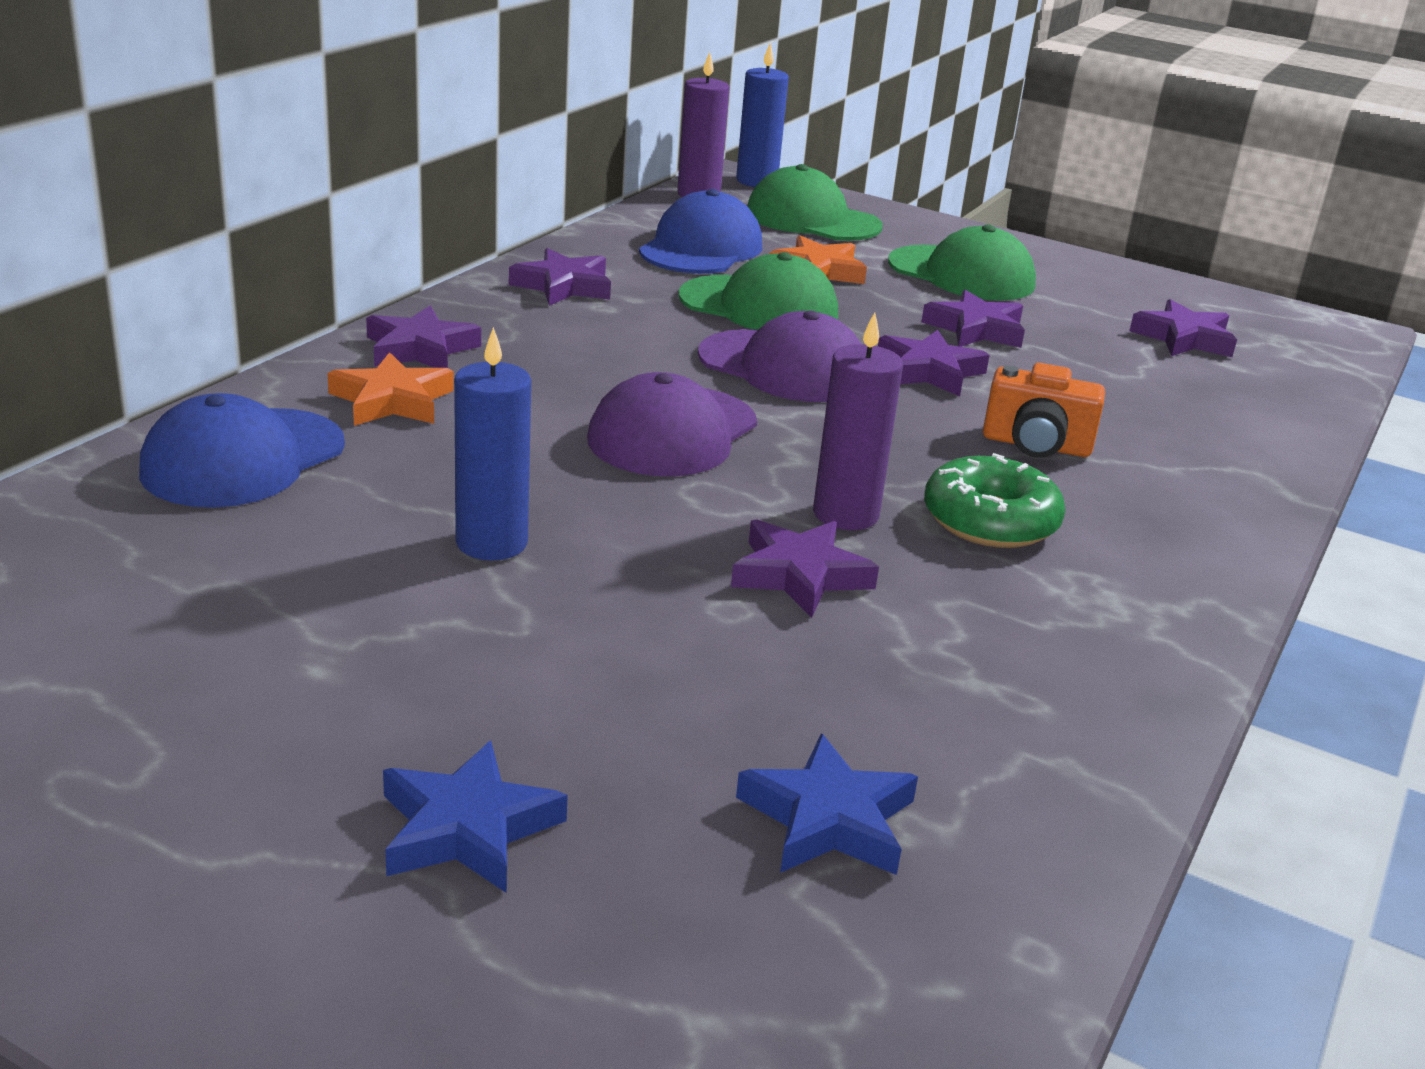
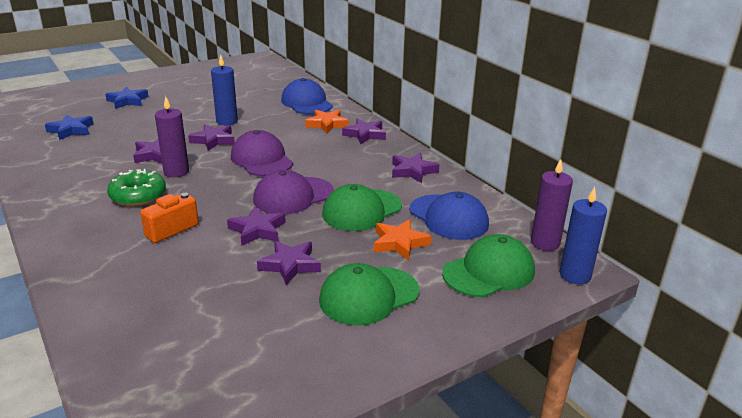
camera: 120 degrees right, 0 degrees up
(1183, 338) = (214, 345): purple star -> purple star (213, 140)

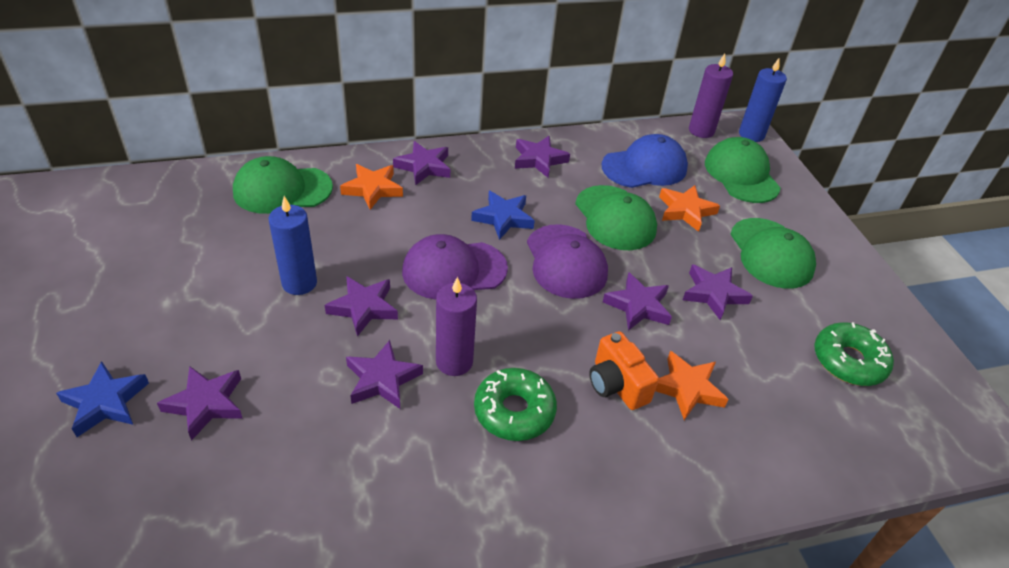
camera: 75 degrees left, 15 degrees up
(71, 130) = (204, 498): blue star -> blue star (503, 218)
(130, 119) = (205, 404): none -> purple star
(173, 259) = (687, 388): none -> orange star
(230, 349) = (848, 361): none -> green donut
(306, 103) = (282, 190): blue cap -> green cap

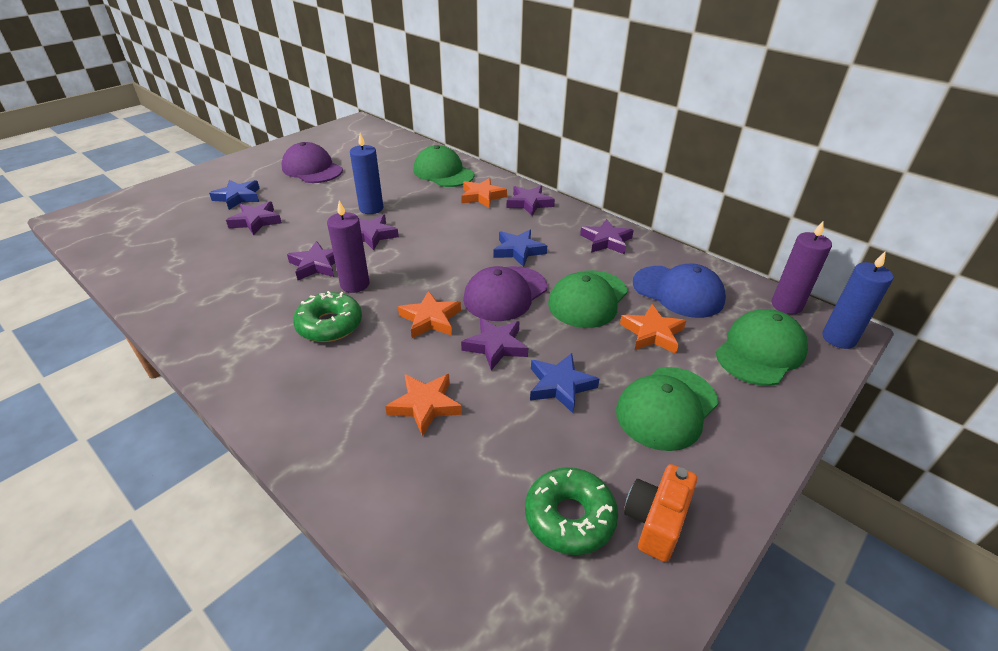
camera: 60 degrees right, 5 degrees down
(454, 270) = (441, 252): purple cap -> purple cap (312, 169)
(565, 330) = (430, 319): none -> orange star
(616, 385) = (395, 364): orange camera -> orange camera (655, 521)
(713, 294) = (560, 385): purple star -> blue star

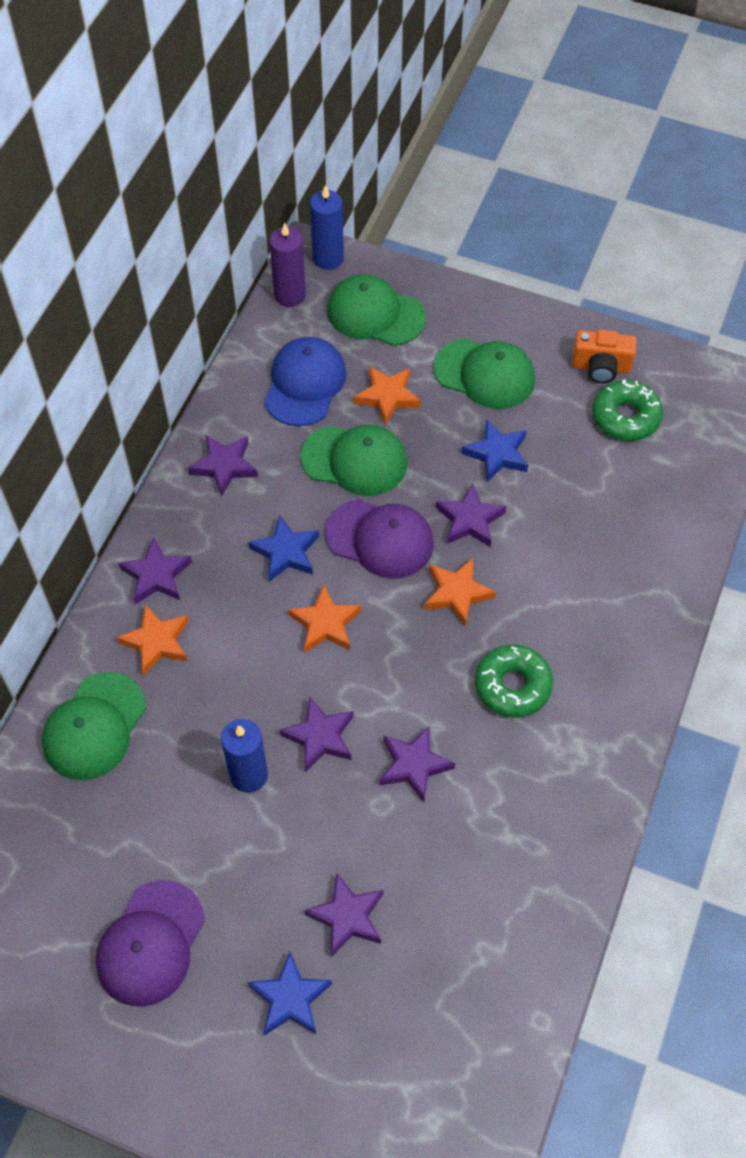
camera: 110 degrees left, 20 degrees up
(355, 284) = (432, 699): purple candle -> none
(425, 405) = (574, 548): orange star -> orange star (325, 623)

